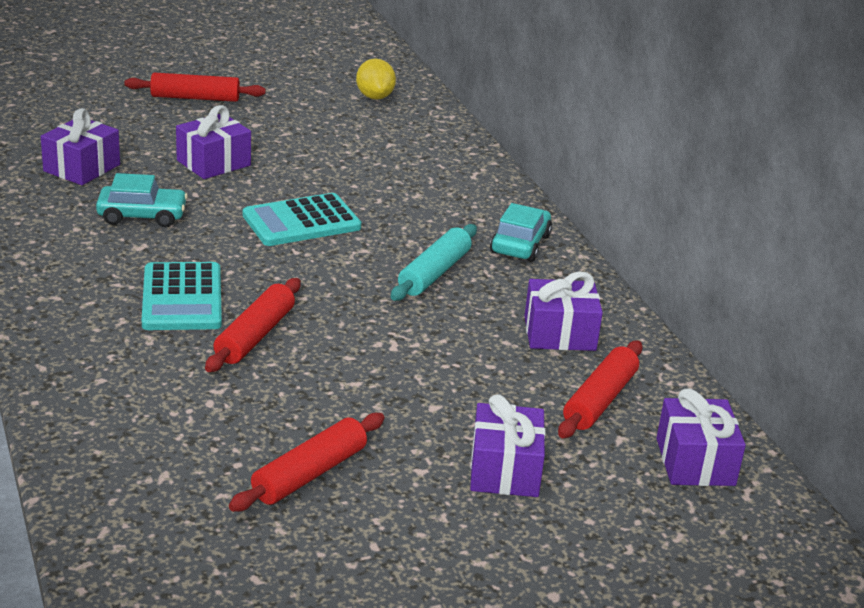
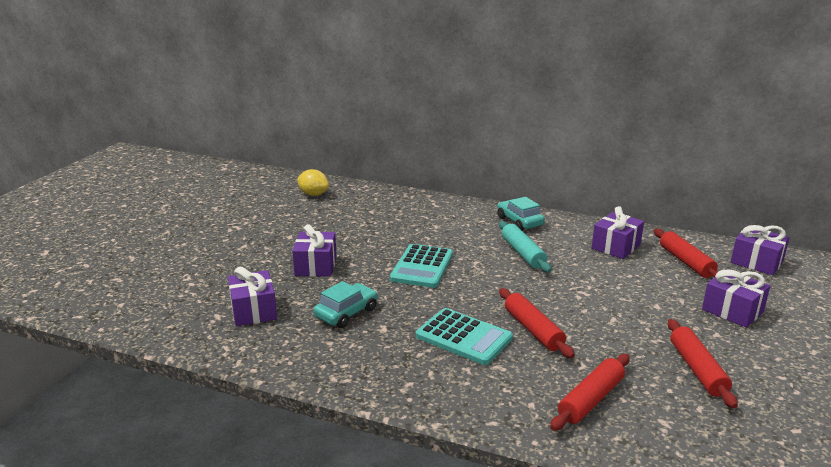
camera: 45 degrees left, 5 degrees down
(195, 98) = (226, 241): red rolling pin -> red rolling pin (591, 400)

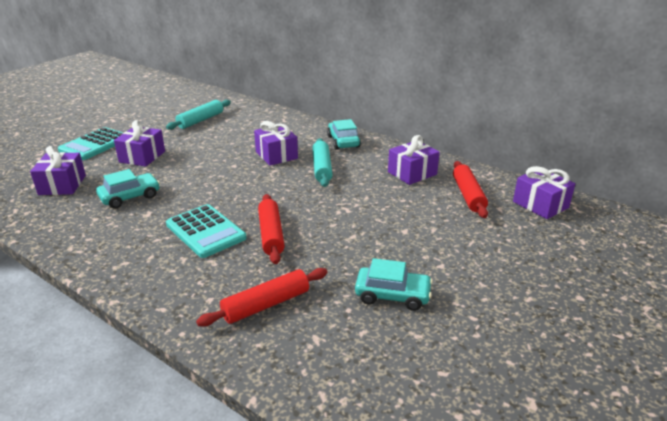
camera: 15 degrees right, 5 degrees up
(313, 194) = (193, 102): yellow lemon -> none
(343, 215) = (200, 120): none -> turquoise rolling pin
(422, 267) = (225, 168): turquoise calculator -> turquoise calculator (95, 144)
(697, 369) = (392, 295): red rolling pin -> turquoise car
(732, 311) = (476, 246): purple gift -> purple gift (276, 155)

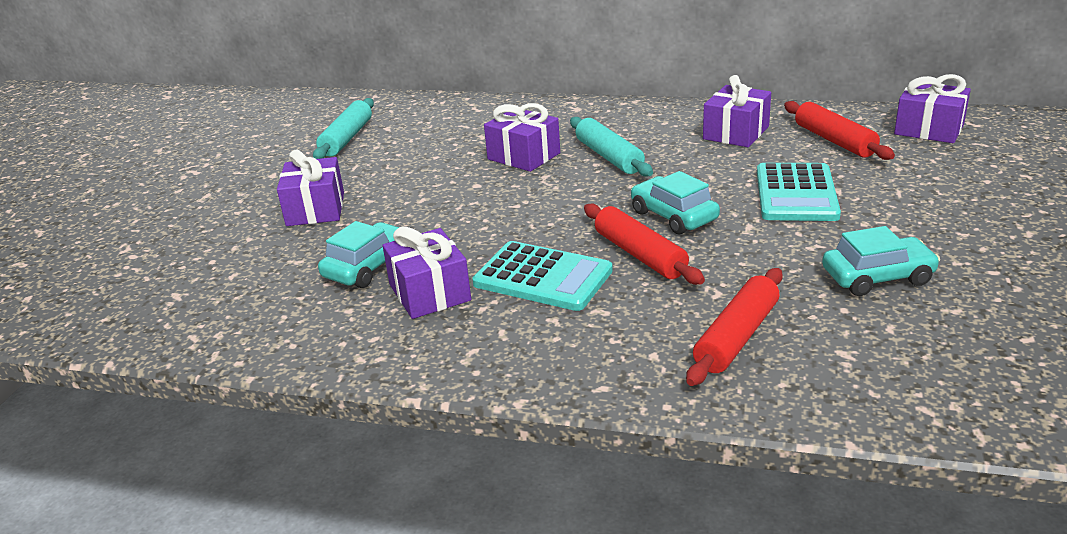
camera: 20 degrees left, 0 degrees up
(62, 185) = (230, 281): purple gift -> purple gift (429, 293)
(95, 144) = (210, 212): turquoise calculator -> turquoise calculator (796, 194)
(343, 141) = (598, 117): turquoise car -> turquoise car (673, 216)

